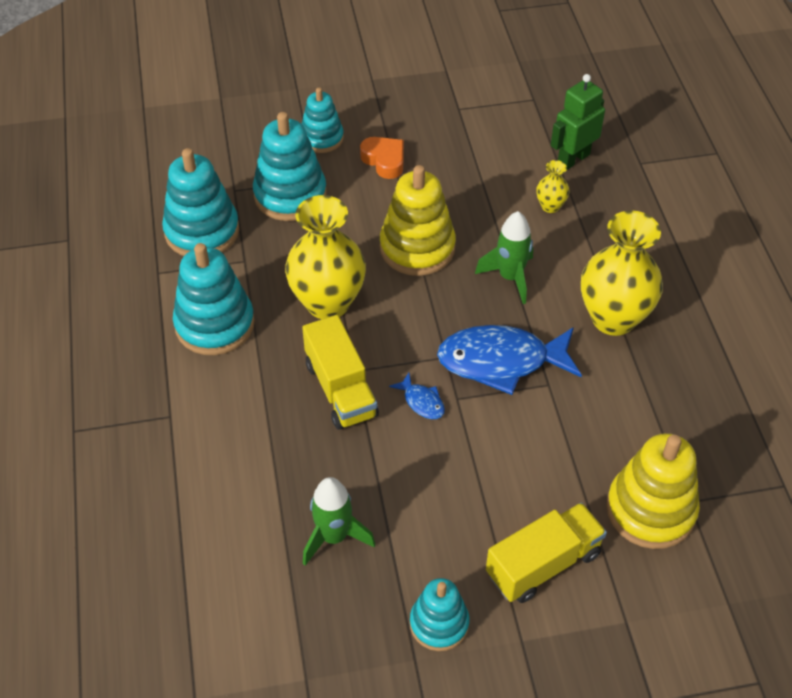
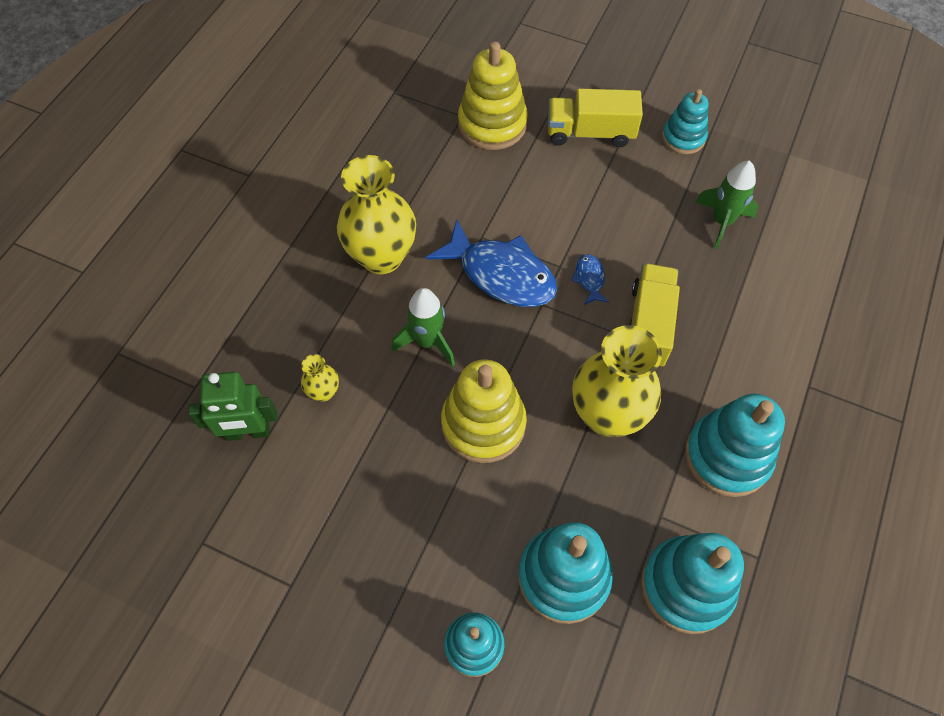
camera: 145 degrees left, 10 degrees up
(384, 161) = (431, 559): orange heart -> none

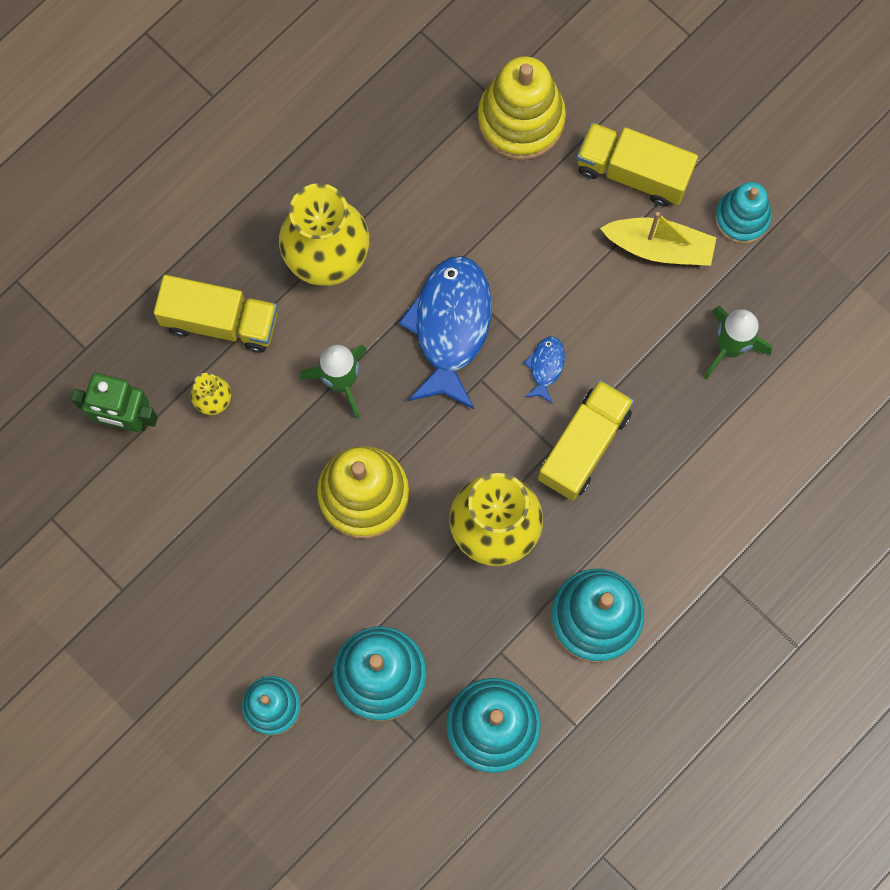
camera: 20 degrees right, 15 degrees up
(308, 329) = (220, 321): none -> yellow truck
(501, 274) = (450, 327): blue fish -> blue fish turned 135 degrees counterclockwise
(634, 173) = (659, 247): none -> yellow boat

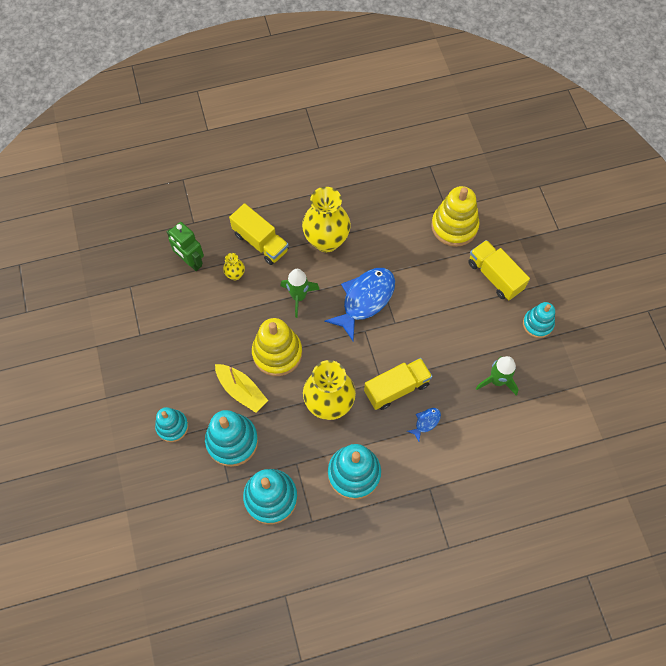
camera: 30 degrees right, 10 degrees down
(545, 367) = (400, 342): blue fish -> blue fish (426, 422)
(659, 247) = (488, 316): yellow boat -> yellow boat (241, 391)

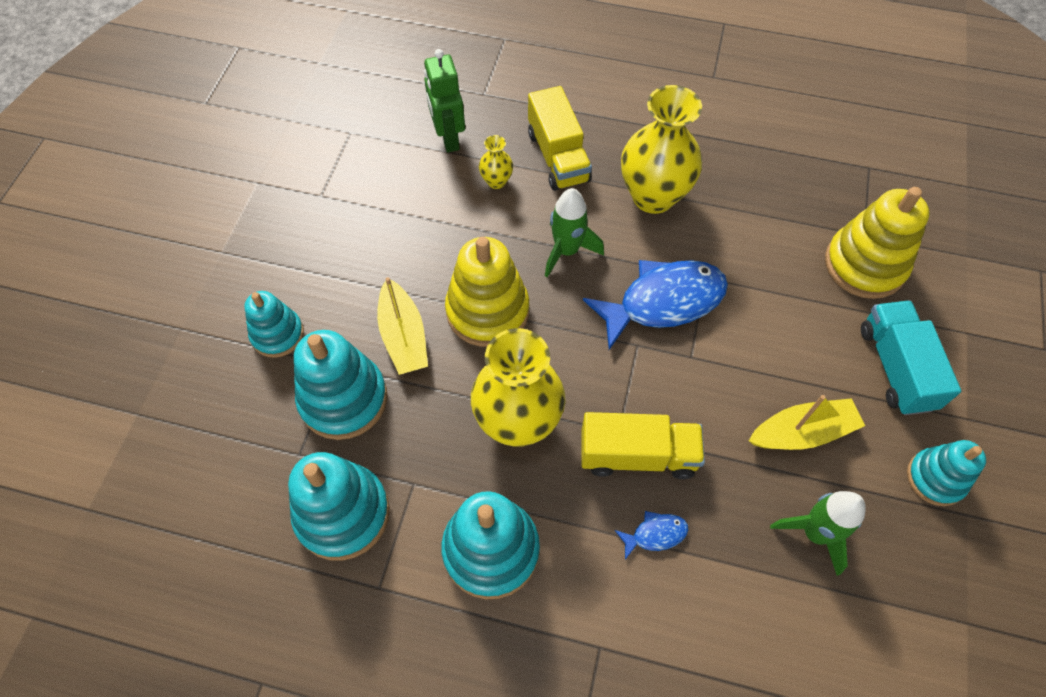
camera: 30 degrees right, 5 degrees down
(467, 334) = (802, 432): none -> yellow boat
(495, 276) = (895, 367): yellow truck -> turquoise truck

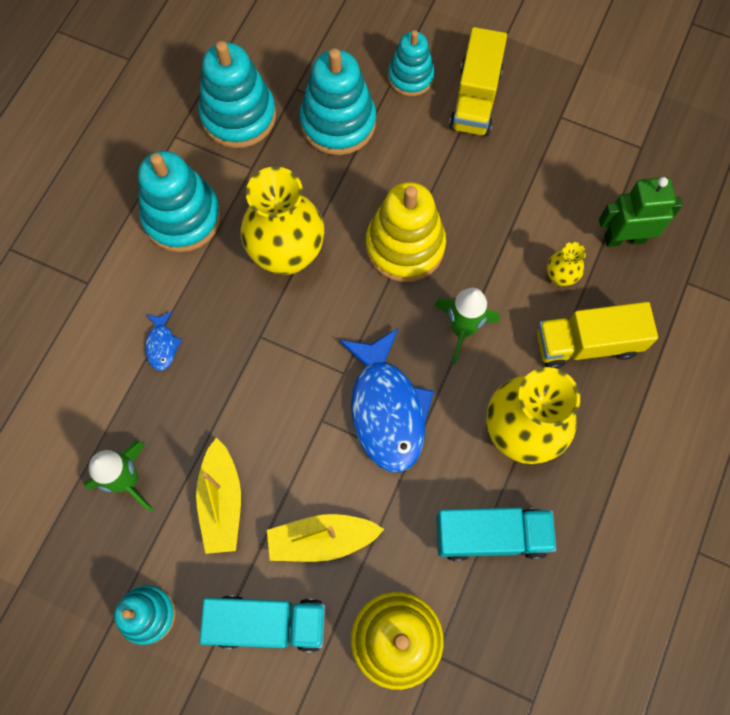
camera: 100 degrees right, 10 degrees up
(403, 336) = (391, 173): yellow boat -> yellow boat (321, 539)
(637, 455) = (234, 347): yellow truck -> yellow truck (475, 99)
(751, 208) = (491, 535): none -> turquoise truck

